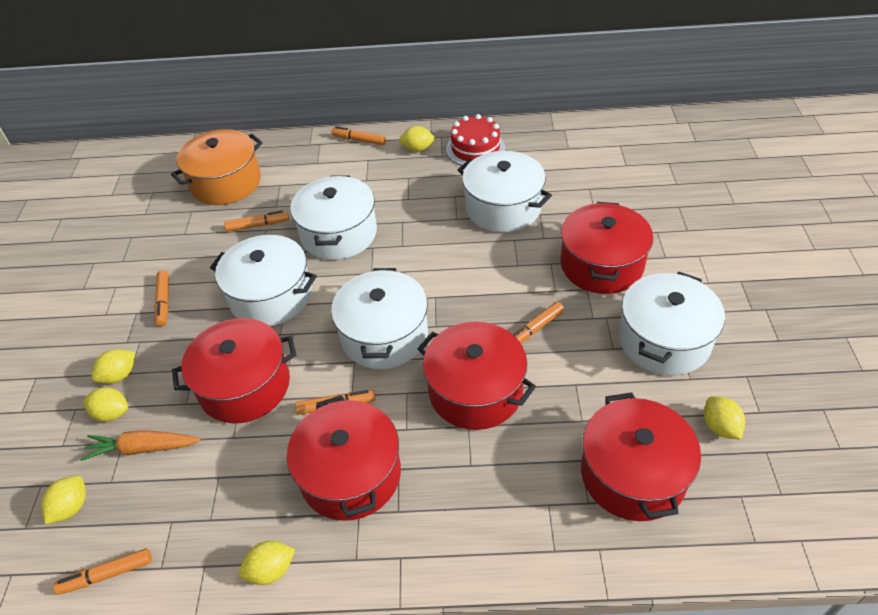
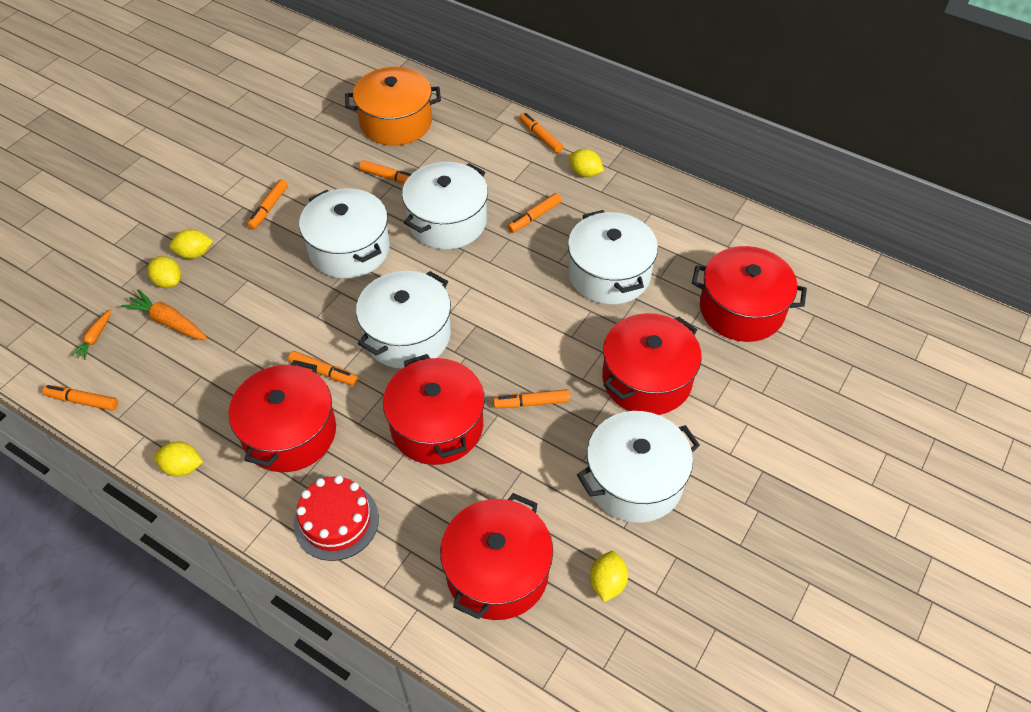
camera: 30 degrees right, 5 degrees up
(71, 507) = (95, 338): yellow lemon -> orange carrot
(244, 386) = (272, 315): red pot -> red pot (741, 309)
(407, 197) = (534, 217): none -> orange marker
(475, 148) = (638, 200): red cake -> red cake (336, 521)

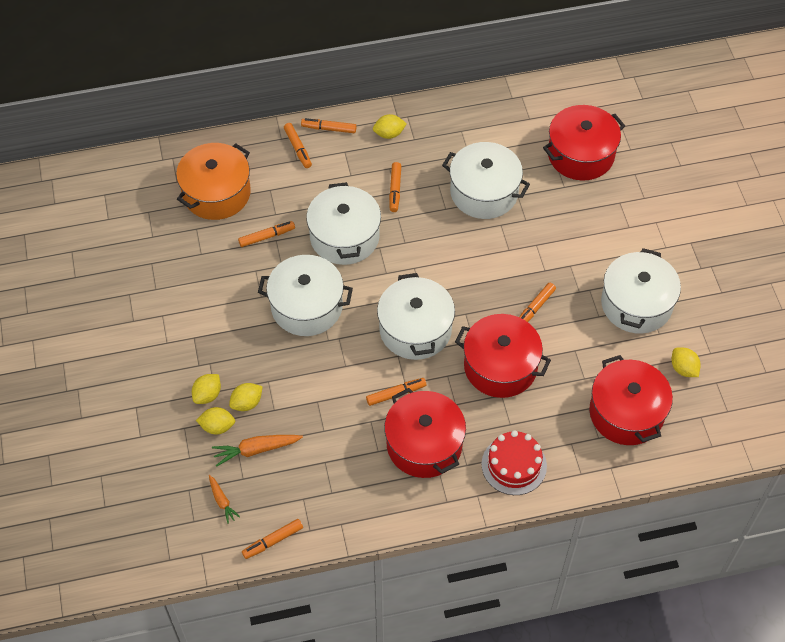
camera: 45 degrees left, 5 degrees up
(182, 467) = (390, 518): yellow lemon -> yellow lemon (247, 403)
(268, 208) = (214, 324): orange marker -> orange marker (298, 148)
(646, 379) = (578, 241): red pot -> none

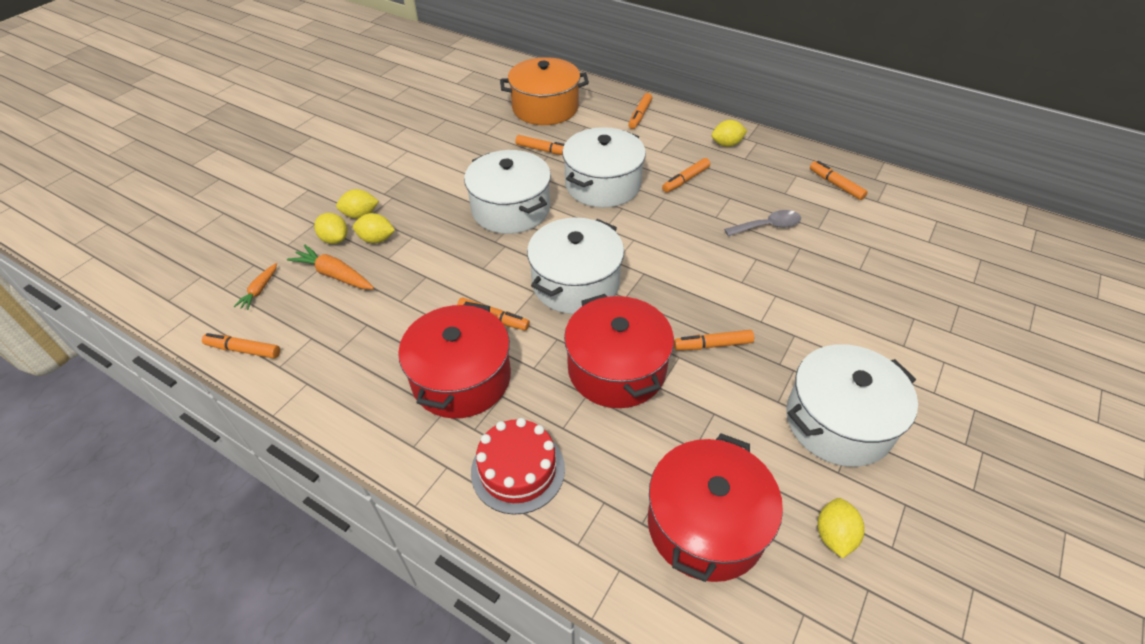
camera: 45 degrees right, 10 degrees down
(329, 128) = (680, 117): orange marker -> orange marker (836, 185)
(389, 134) = (726, 144): yellow lemon -> yellow lemon turned 45 degrees counterclockwise
(484, 192) = (768, 226): white pot -> grey spoon
(580, 154) = (907, 255): red pot -> none

